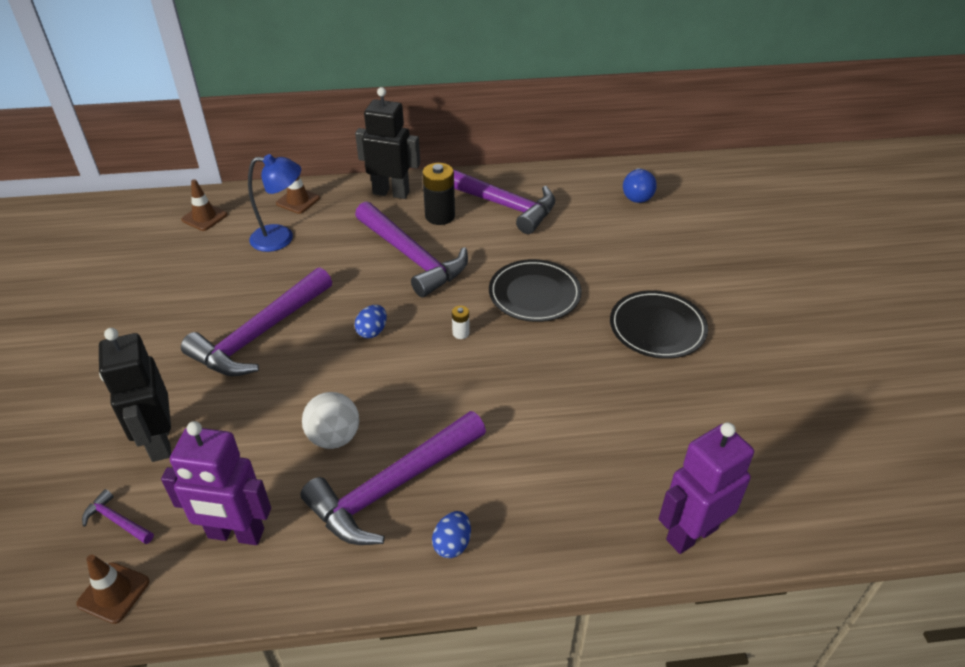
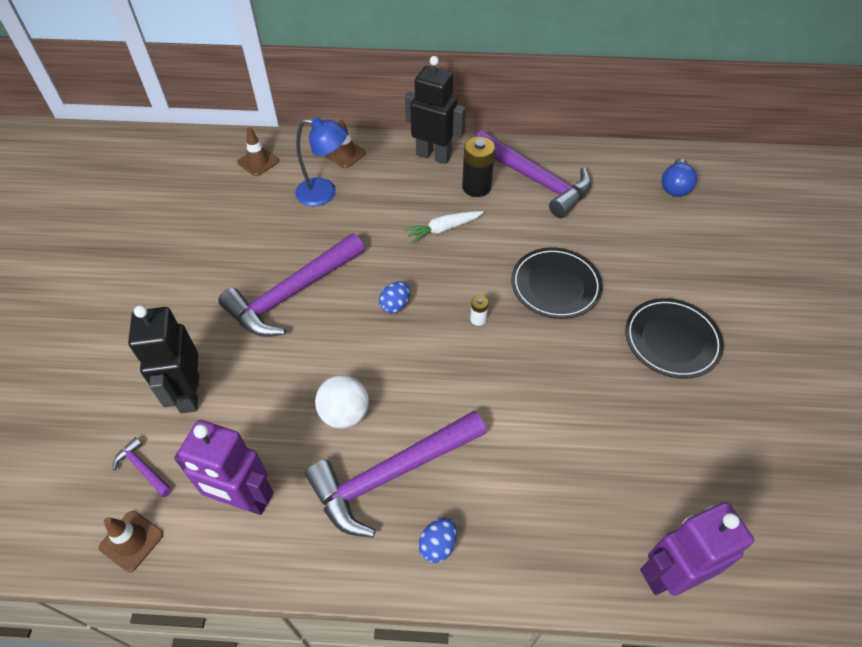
camera: 10 degrees right, 10 degrees up
(412, 257) = (443, 229): purple hammer -> white carrot

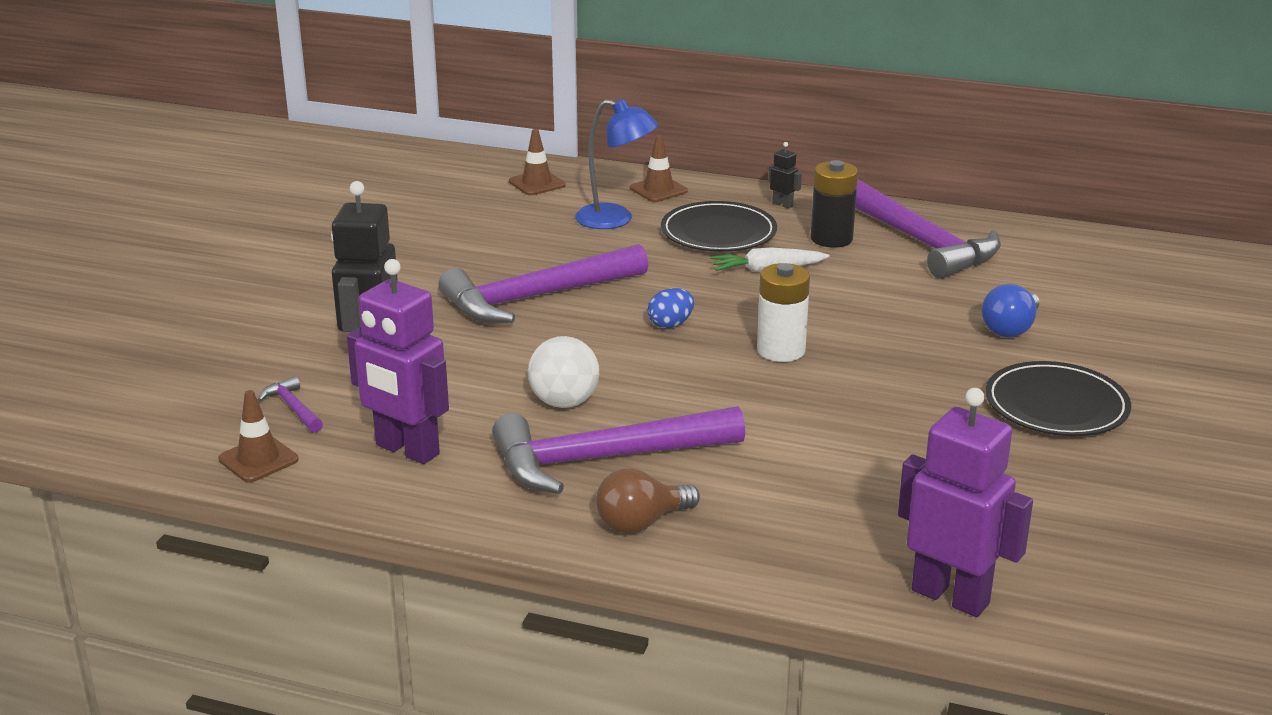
camera: 15 degrees right, 25 degrees down
(434, 155) = (782, 204): black robot -> black robot, size x0.42
(438, 545) = (641, 523): blue egg -> brown light bulb
(478, 319) = (781, 350): white battery -> white battery, size x2.07
(555, 285) = (906, 336): black plate -> black plate (718, 232)
(669, 574) = (950, 596): purple robot -> purple robot turned 45 degrees clockwise
(675, 187) = (1132, 272): blue light bulb -> blue light bulb (1010, 329)

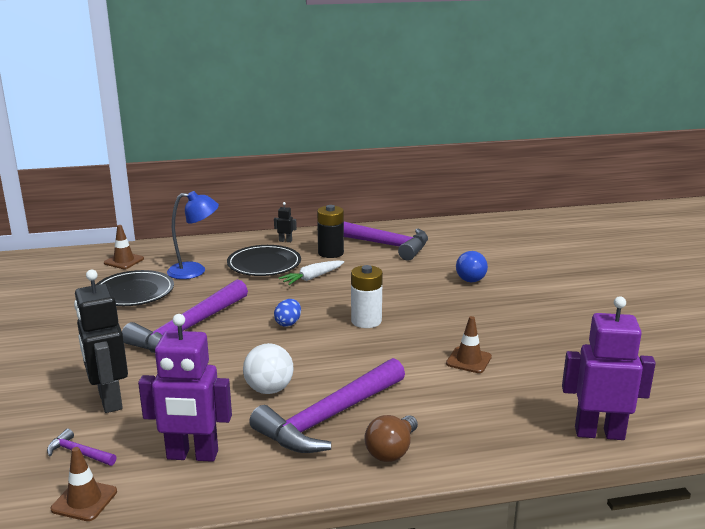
camera: 30 degrees left, 5 degrees down
(658, 190) = (205, 248): brown traffic cone -> brown traffic cone (468, 360)
(1056, 405) = (533, 310): black plate -> black plate (134, 292)

